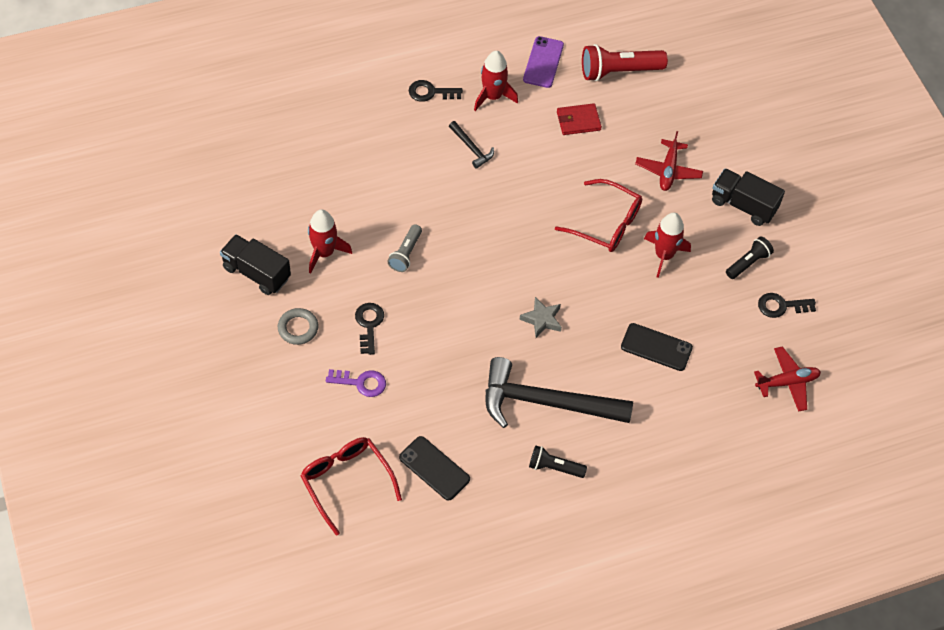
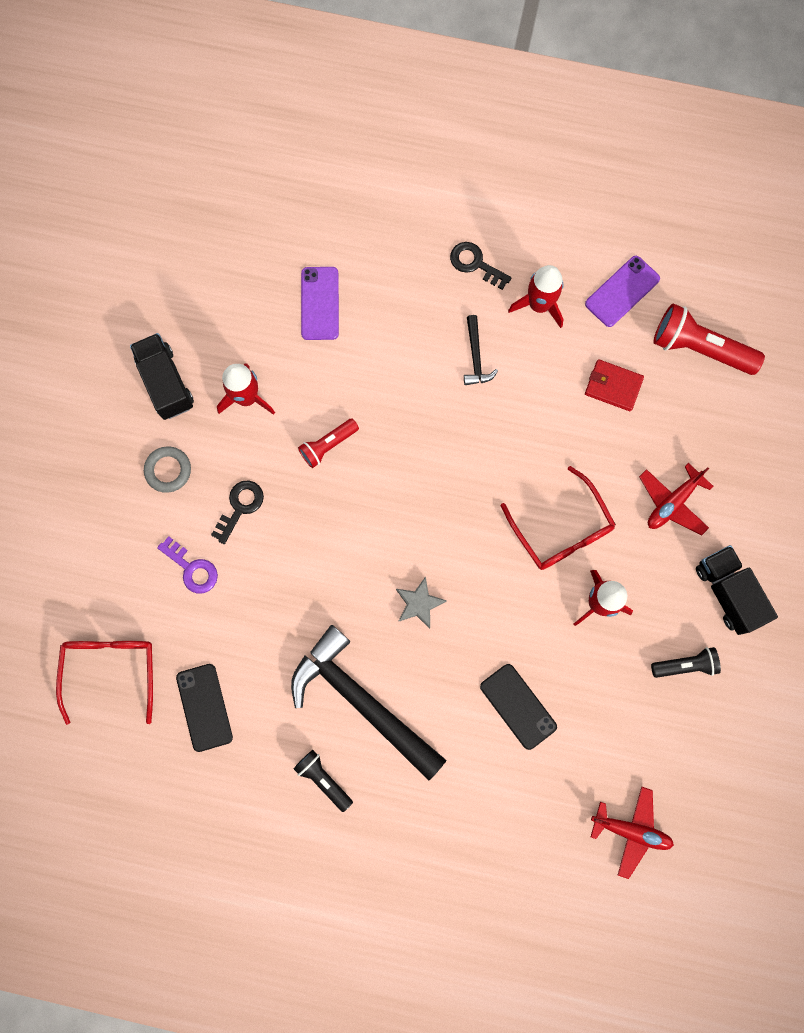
camera: 35 degrees right, 20 degrees up
(336, 168) = (319, 303): none -> purple phone
(406, 253) = (328, 445): grey flashlight -> red flashlight
(781, 306) = (686, 737): black key -> none

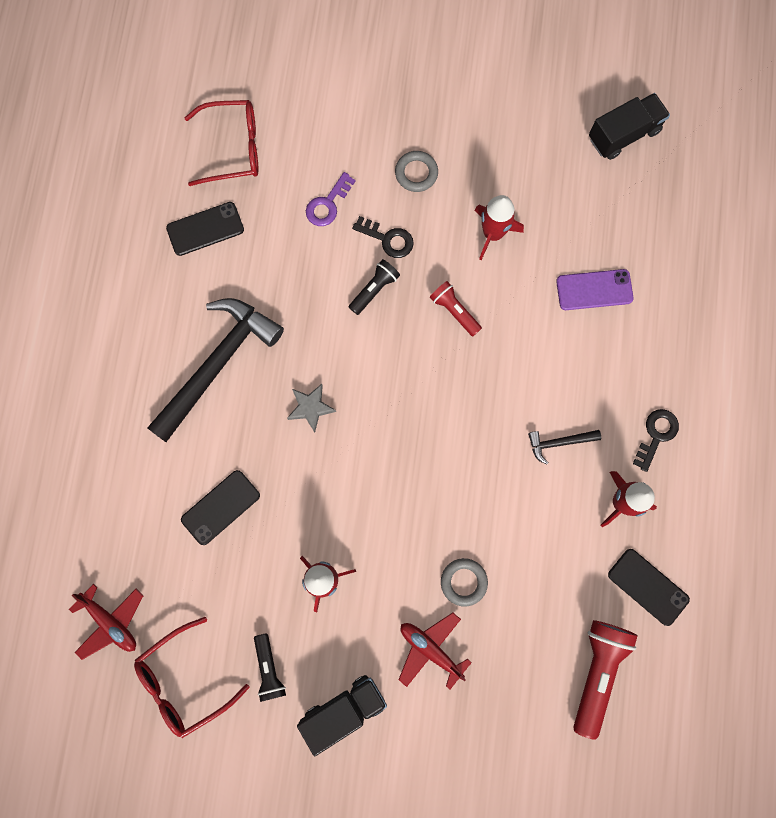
camera: 85 degrees right, 0 degrees up
(166, 383) = (498, 161): black truck -> black truck (624, 135)
(323, 779) = (147, 337): black flashlight -> black flashlight (374, 289)
(561, 529) = (393, 538): red glasses -> red glasses (184, 681)
(608, 464) = (463, 582): none -> grey ring
(613, 386) = (545, 582): red wallet -> none
(622, 291) = (648, 586): purple phone -> black phone
(631, 830) = (110, 622): red plane -> red plane turned 60 degrees counterclockwise

